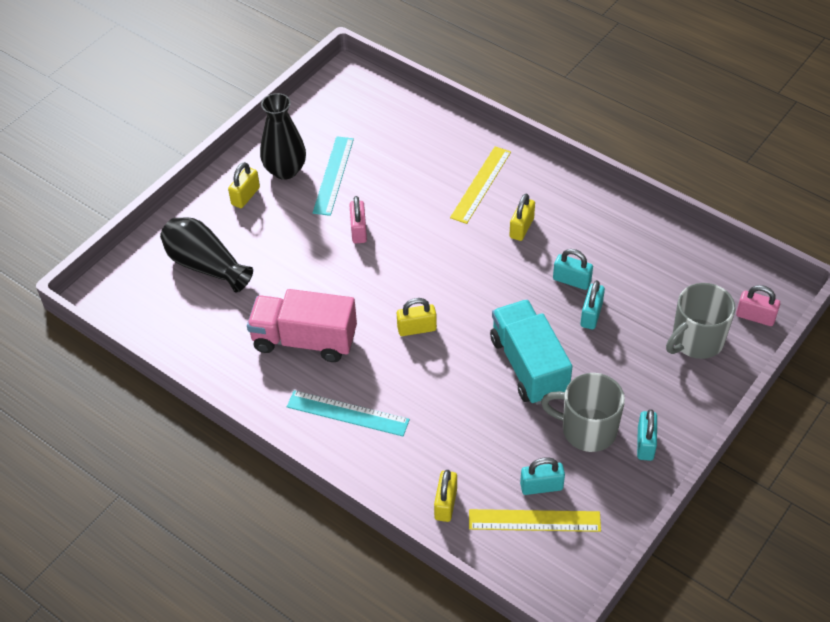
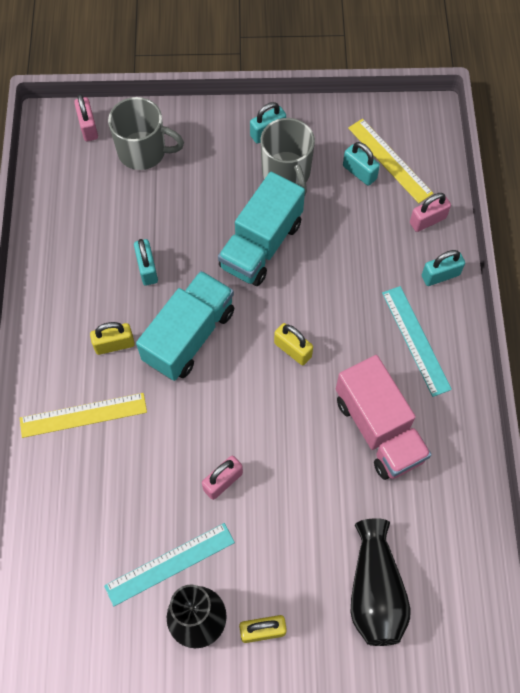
camera: 130 degrees left, 15 degrees up
(446, 504) = (427, 220): yellow padlock -> pink padlock
(488, 274) = (189, 336): none -> turquoise truck
(591, 315) = (173, 233): turquoise padlock -> turquoise padlock (440, 275)

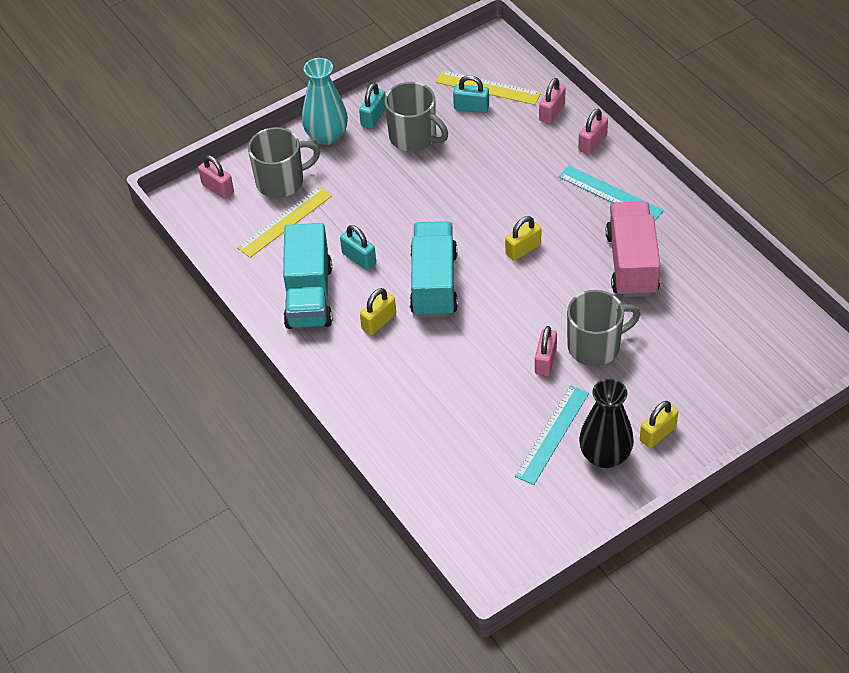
camera: 30 degrees left, 15 degrees down
(83, 415) = (397, 381): yellow ruler -> yellow ruler (285, 222)
(215, 128) = (326, 135): none -> turquoise vase
(261, 245) = (437, 195): turquoise truck -> turquoise truck (309, 296)
(278, 496) = (595, 346): none -> grey mug
(292, 350) = (523, 249): yellow padlock -> yellow padlock turned 45 degrees counterclockwise
(375, 590) = (716, 363): black vase -> none
(378, 429) = (632, 264): pink truck -> pink truck turned 120 degrees counterclockwise
(440, 275) = (592, 143): turquoise padlock -> pink padlock

